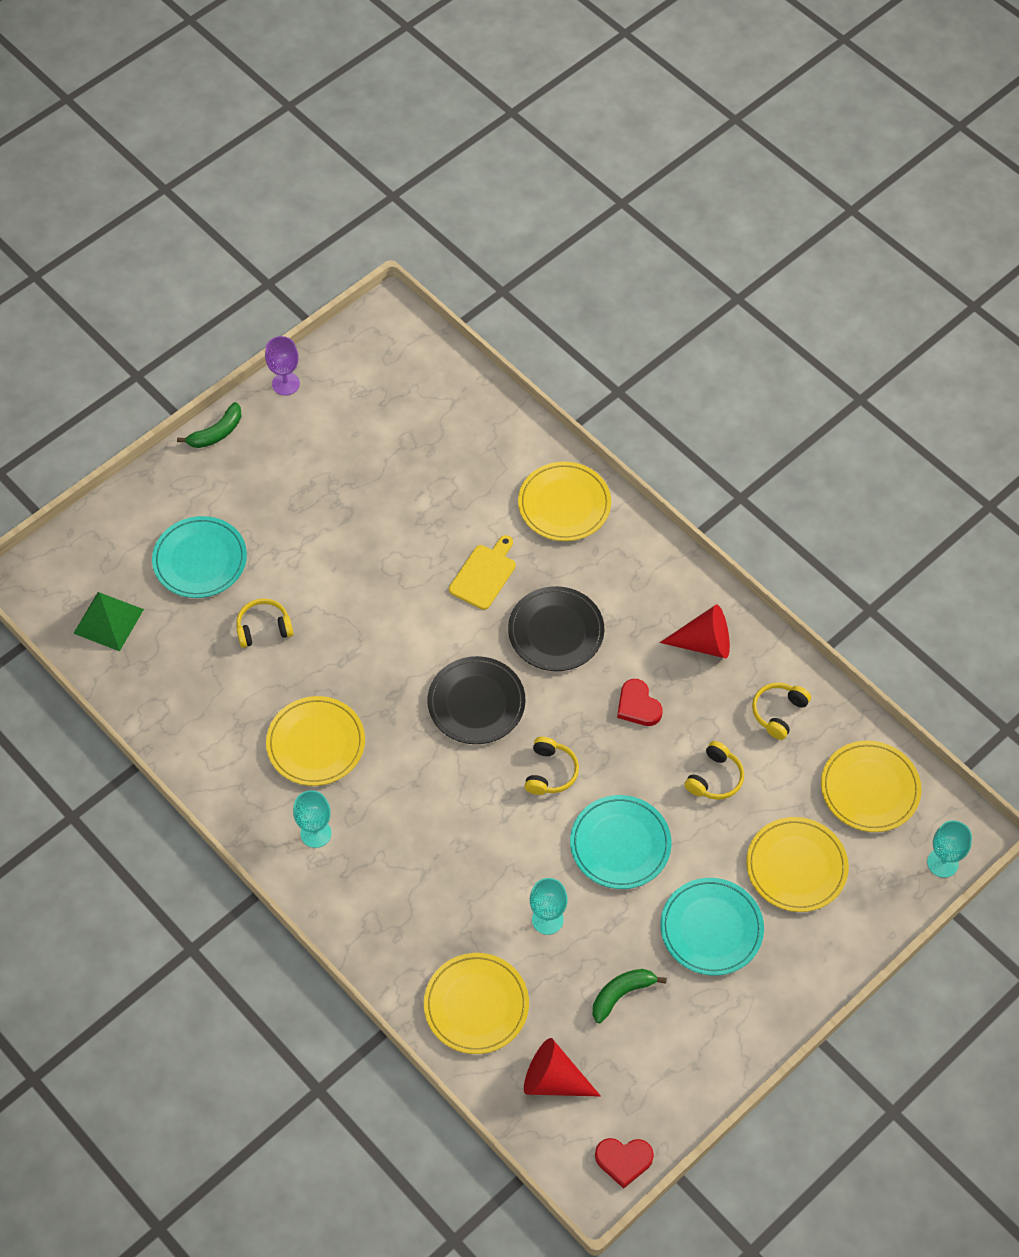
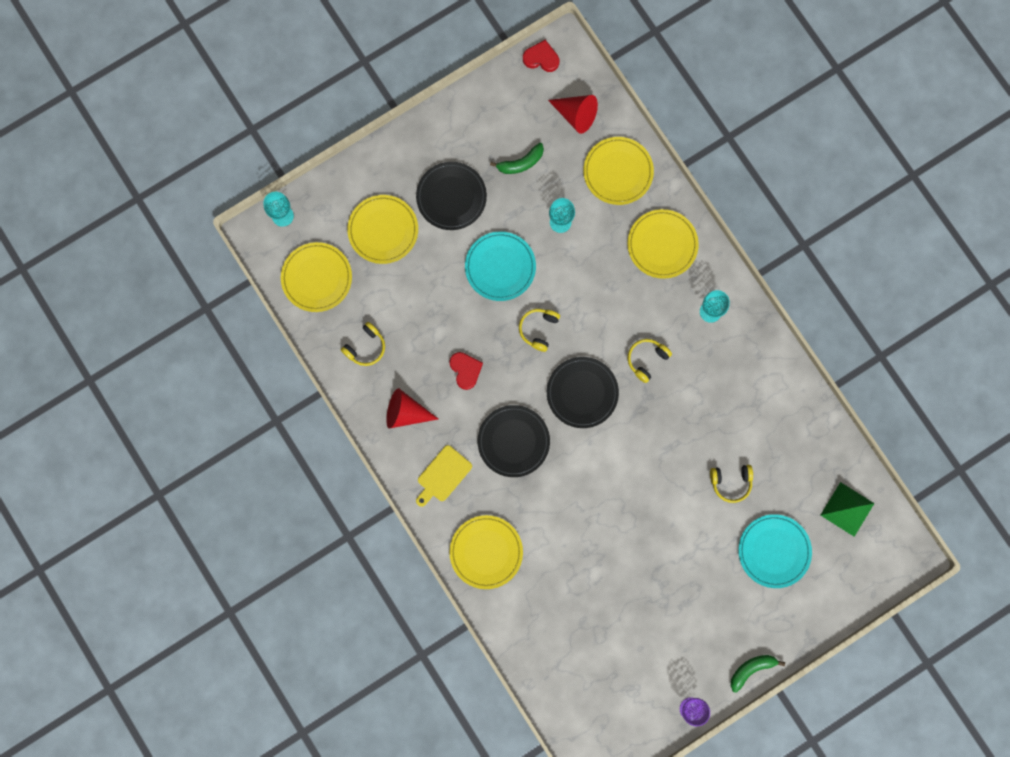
camera: 170 degrees left, 20 degrees up
(316, 743) = (702, 380): yellow plate -> yellow plate (662, 245)
(484, 574) = (558, 500): yellow cutting board -> yellow cutting board (442, 475)
(711, 928) = (451, 197): turquoise plate -> black plate
(715, 778) = (423, 304): yellow headphones -> yellow headphones (646, 359)

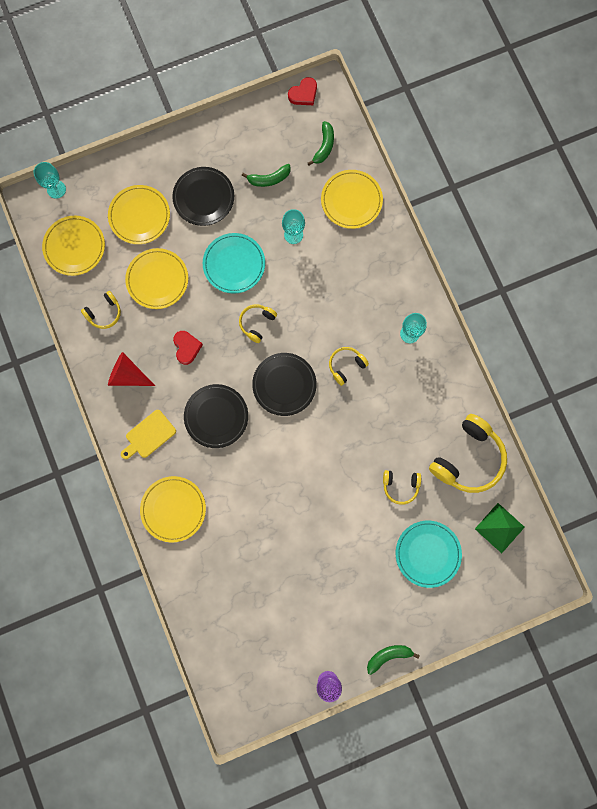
camera: 10 degrees right, 0 degrees up
(541, 58) = (303, 94): red heart -> red heart turned 120 degrees clockwise
(576, 115) = (324, 146): red cone -> green banana
(662, 245) = (378, 269): yellow plate -> yellow plate (157, 280)
(799, 439) = (468, 458): none -> yellow headphones

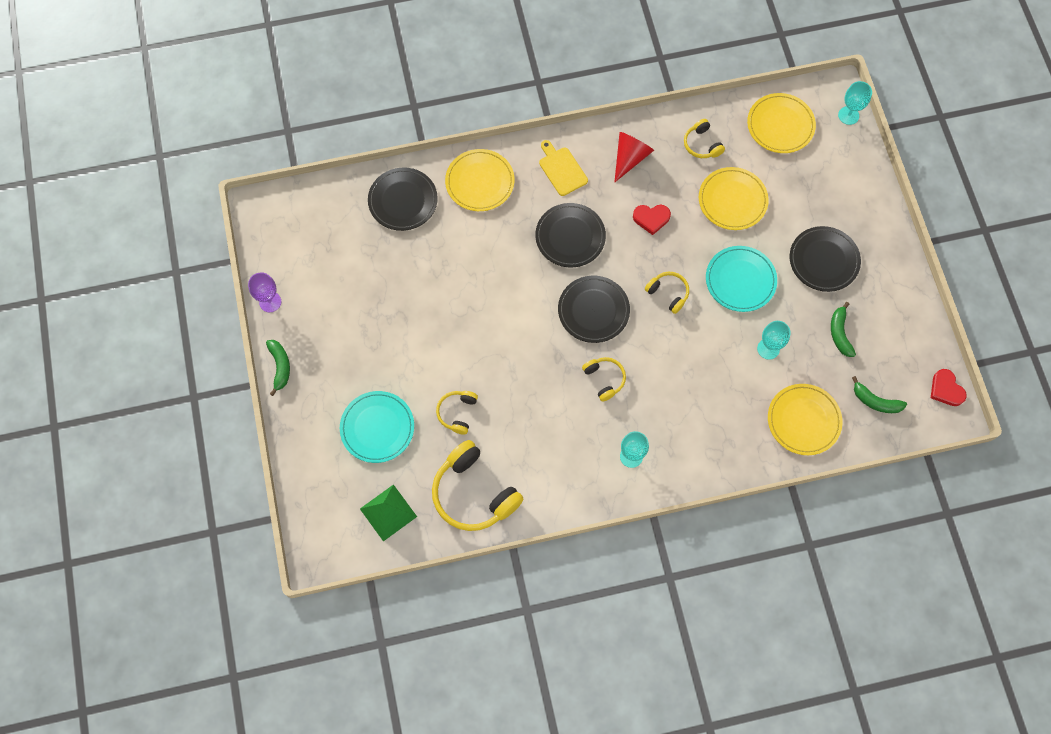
camera: 100 degrees right, 10 degrees down
(139, 216) = (808, 192): yellow plate -> none
(204, 578) = (403, 201): none -> black plate

